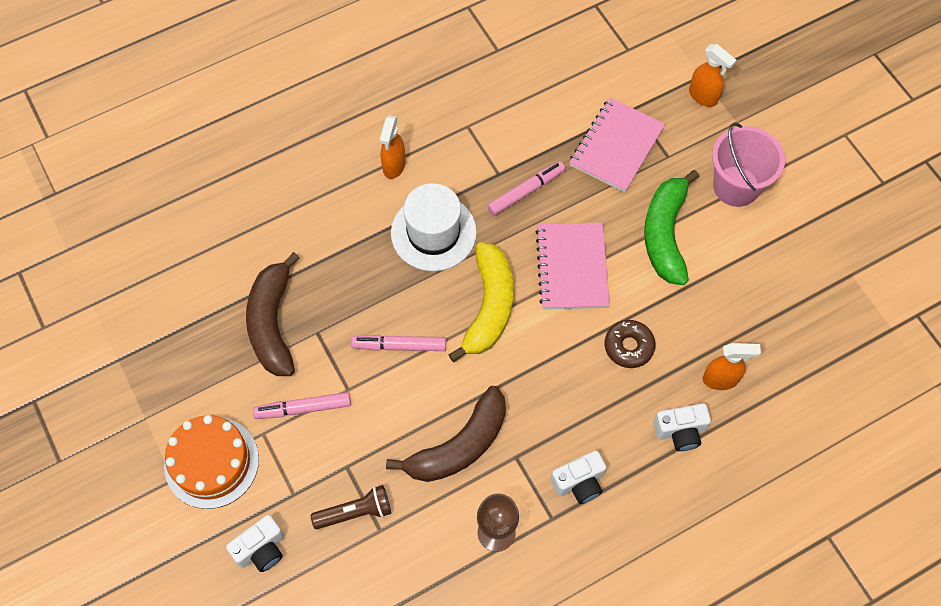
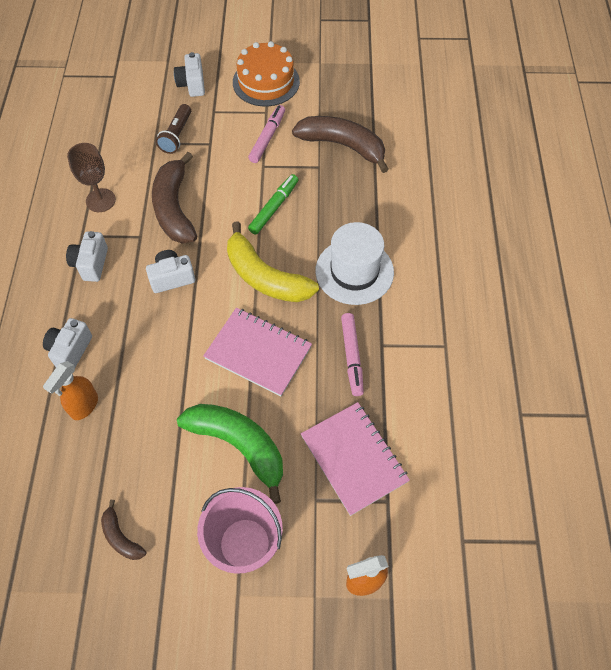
camera: 120 degrees right, 5 degrees down
(394, 166) = (434, 273): orange spray bottle -> none
(399, 346) = (274, 208): pink marker -> green marker
(544, 391) = (172, 278): none -> white camera
(628, 346) = (162, 355): brown donut -> none
(796, 275) = (121, 537): none -> brown banana

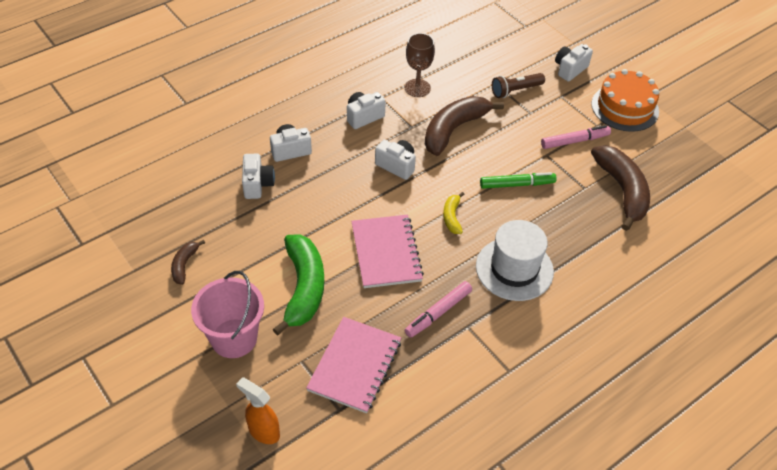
camera: 50 degrees right, 10 degrees down
(84, 406) = (257, 184): orange spray bottle -> white camera
(265, 277) = (452, 217): yellow banana -> yellow banana, size x0.48

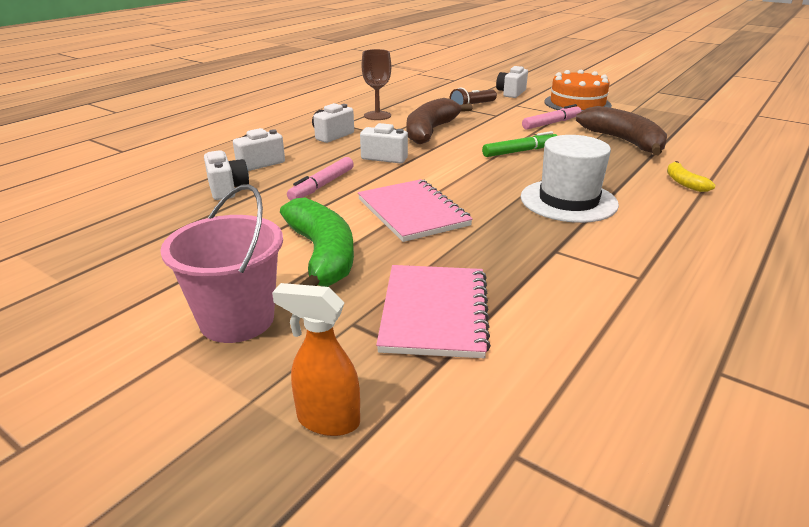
camera: 15 degrees left, 20 degrees down
(184, 265) = (141, 264): brown banana -> none
(438, 313) = (510, 246): pink marker -> pink marker (322, 185)
(452, 217) = (470, 179): yellow banana -> yellow banana (684, 183)

